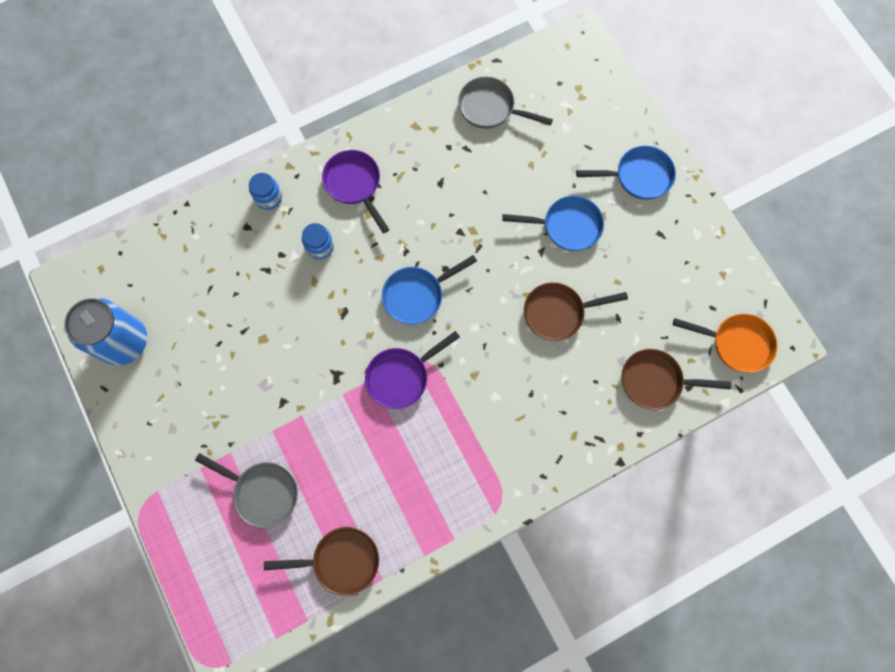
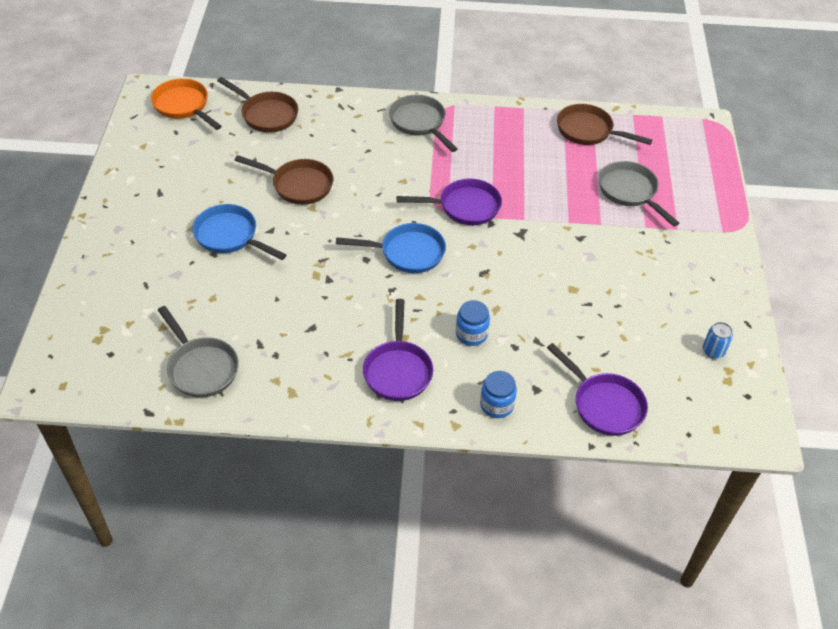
camera: 150 degrees left, 25 degrees down
(124, 341) = (713, 351): blue can -> blue can, size x0.40
(191, 242) = (604, 404): none -> purple pan
(509, 463) = (419, 123): none -> grey pan
(638, 176) = (129, 240): blue pan -> none

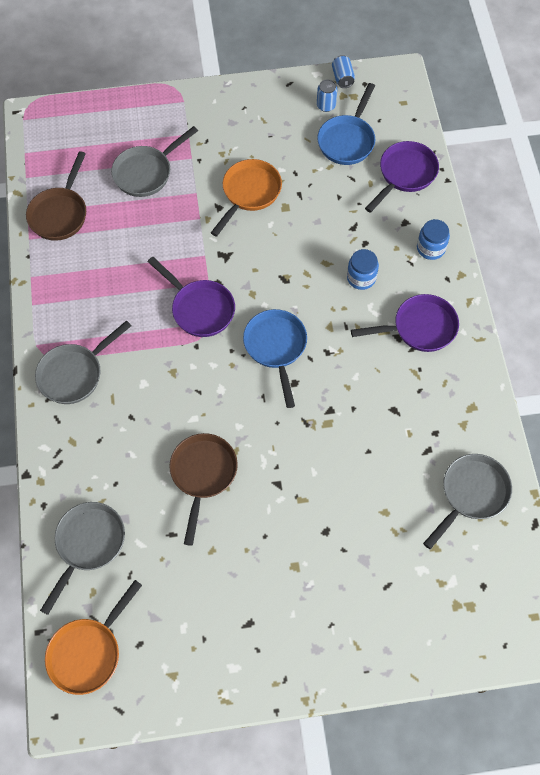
camera: 100 degrees left, 15 degrees up
(230, 236) = (297, 522): blue pan -> blue pan (347, 140)
(266, 114) = (88, 544): brown pan -> grey pan
(464, 207) = (200, 308): purple pan -> purple pan turned 150 degrees clockwise
(594, 263) = (249, 193): none -> orange pan
(756, 375) = (342, 78): none -> blue can

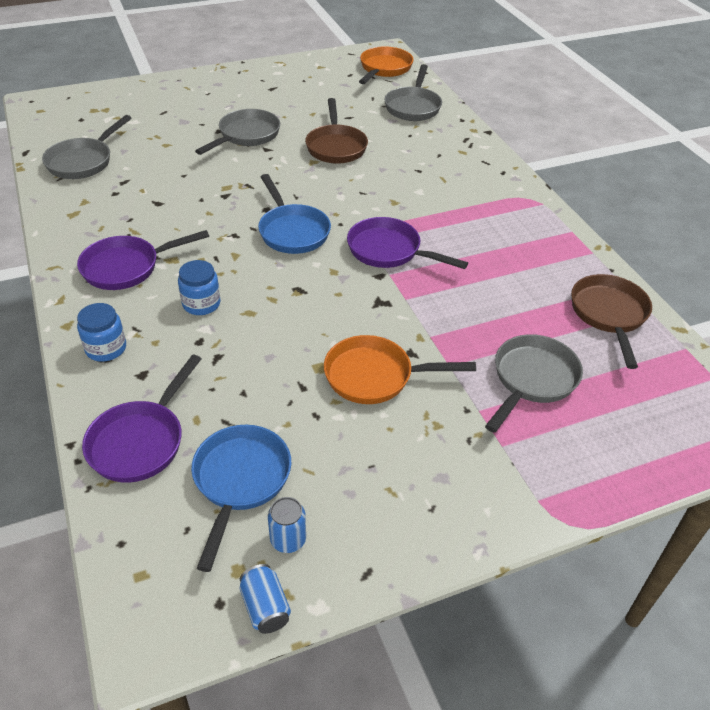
camera: 165 degrees right, 20 degrees down
(75, 374) = (490, 189): grey pan -> grey pan (246, 135)
(249, 193) = (375, 376): orange pan -> orange pan turned 75 degrees clockwise

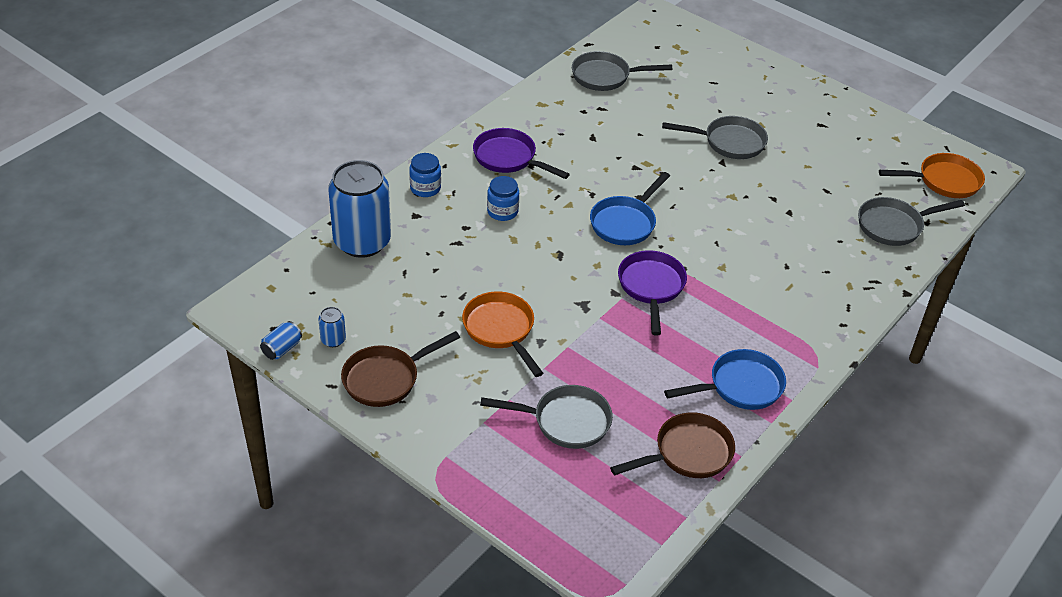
camera: 60 degrees right, 0 degrees up
(141, 441) = (362, 241): purple pan -> blue can
(240, 481) = (362, 300): blue pan -> blue pan (740, 386)
(336, 146) = (769, 201): brown pan -> brown pan (386, 379)

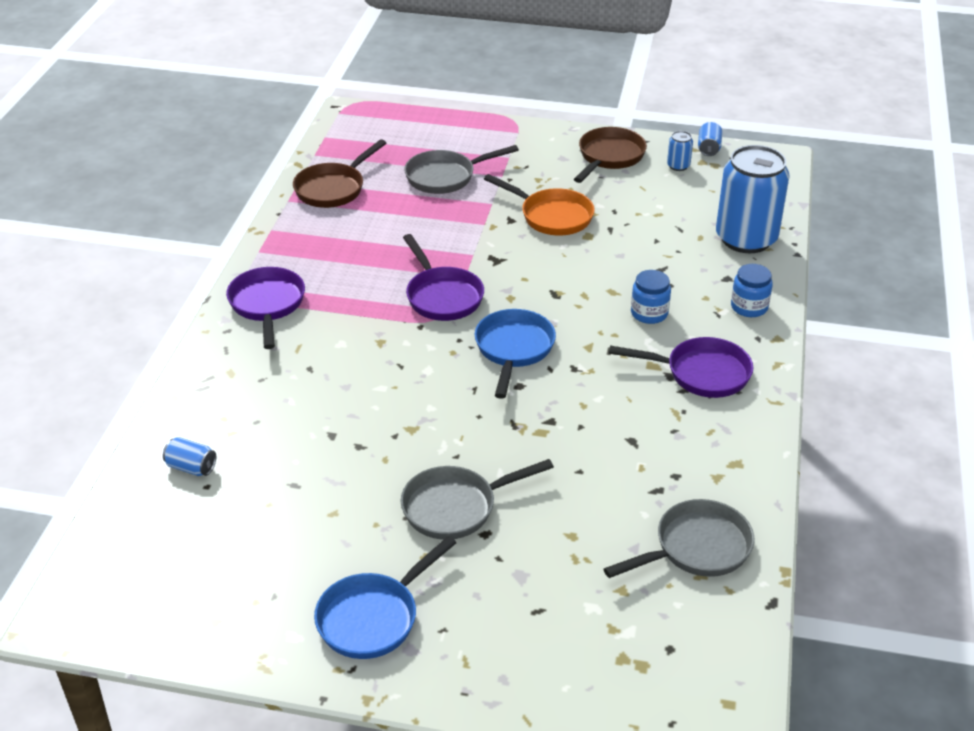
camera: 155 degrees right, 5 degrees down
(740, 386) = (311, 245): blue pan -> blue pan (373, 617)
(802, 336) = (267, 305): none -> purple pan
(894, 226) = (191, 467): grey pan -> blue can
(944, 181) = (129, 568): orange pan -> none

